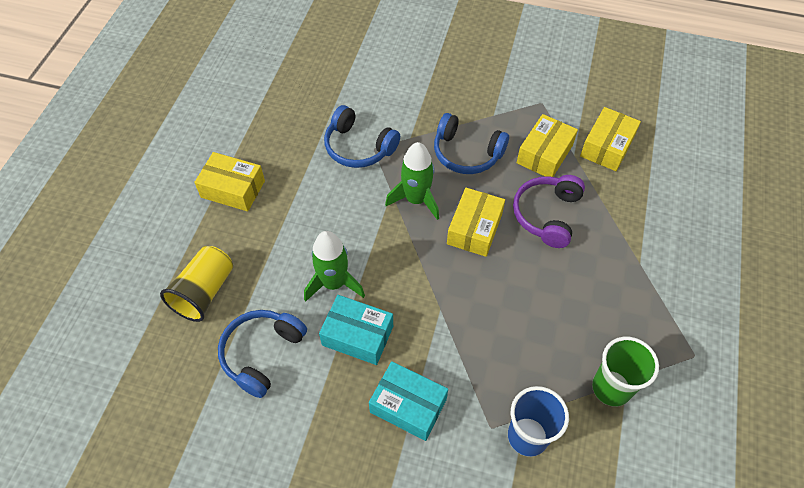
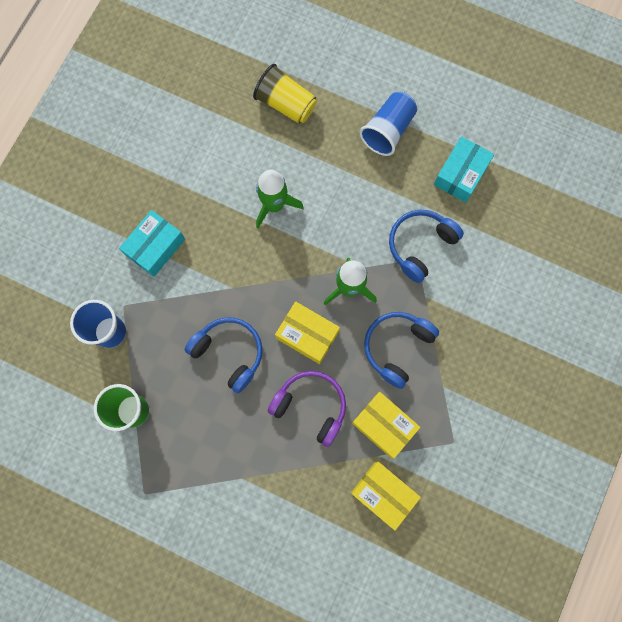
camera: 100 degrees right, 20 degrees up
(233, 189) = (388, 130): yellow box -> blue cup
(261, 353) = (222, 144): blue headphones -> blue headphones (229, 353)
(357, 335) = (222, 218): turquoise box -> turquoise box (460, 174)

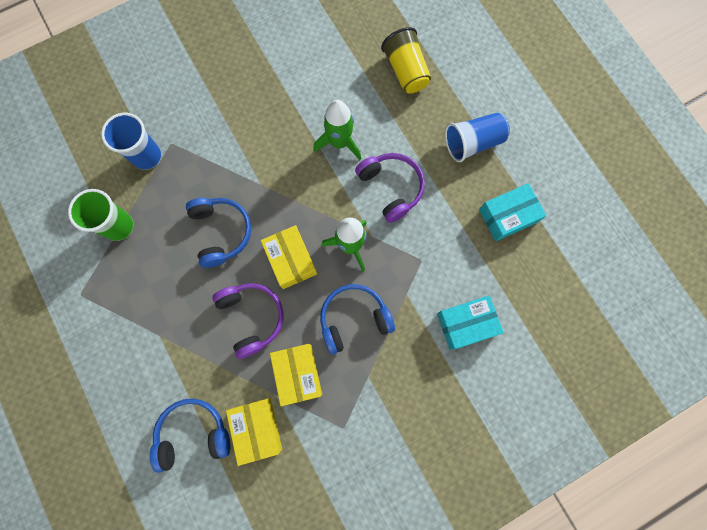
camera: 35 degrees right, 0 degrees up
(155, 247) = (226, 115): turquoise box -> turquoise box (466, 324)
(347, 215) = (391, 188): none -> purple headphones
(420, 245) = (432, 251): blue headphones -> blue headphones (193, 433)

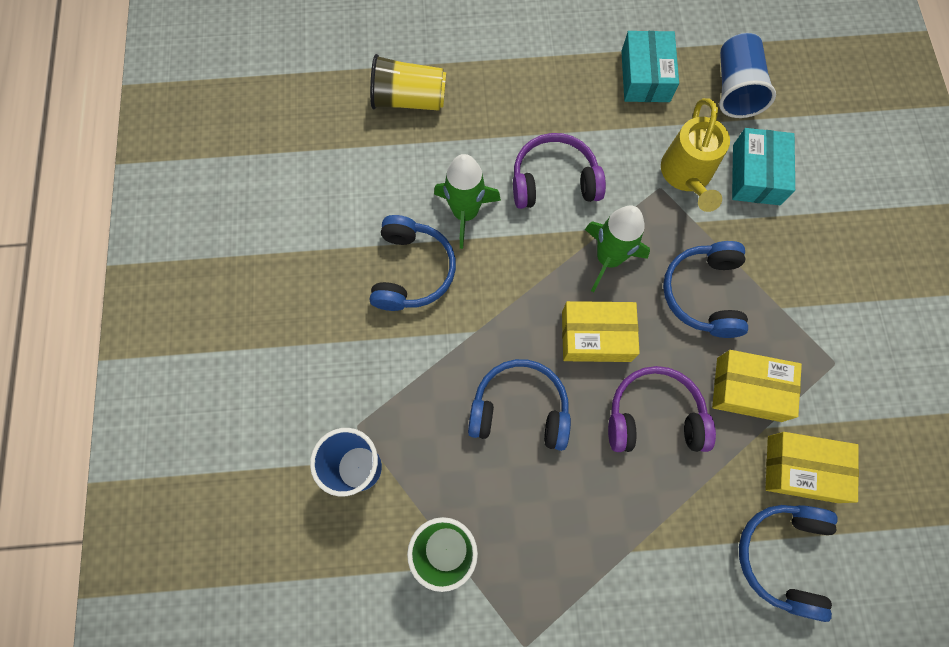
camera: 65 degrees left, 5 degrees down
(284, 129) = (412, 271): none -> blue headphones
(440, 275) = (687, 176): none -> yellow watering can
(472, 143) = (539, 71): blue cup -> blue cup (735, 88)

